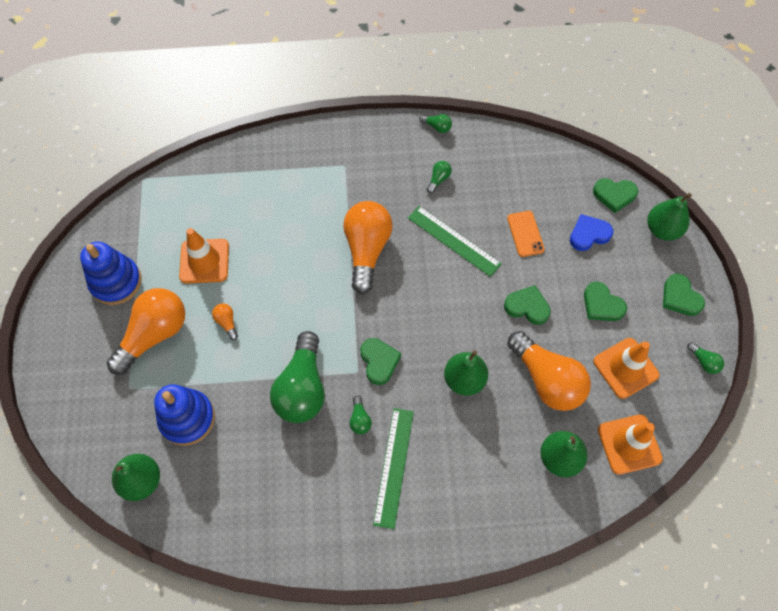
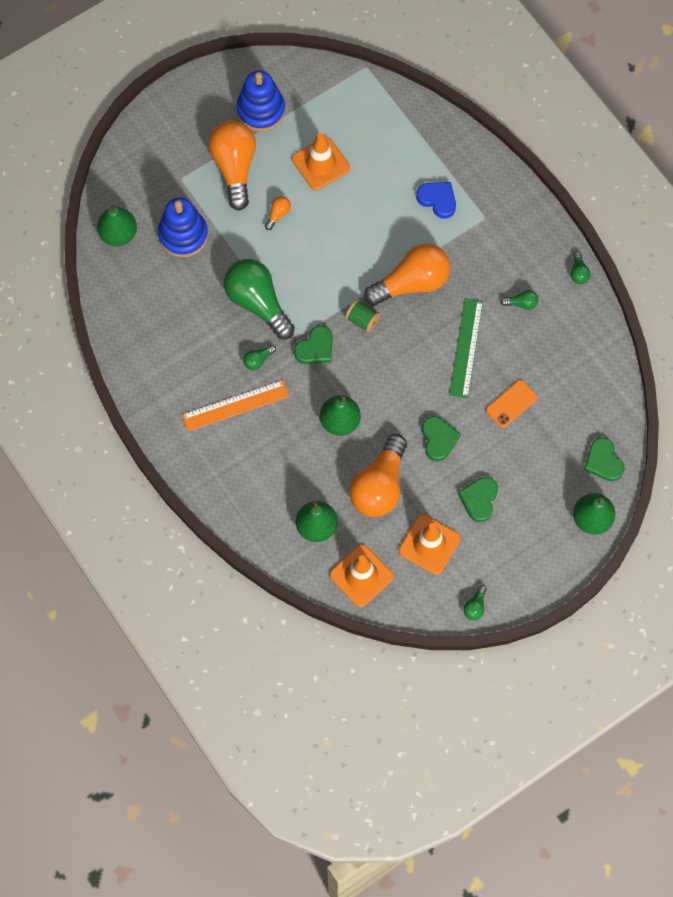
camera: 60 degrees right, 5 degrees up
(154, 335) = (234, 168): orange light bulb -> orange light bulb turned 105 degrees counterclockwise
(302, 388) = (258, 303): green light bulb -> green light bulb turned 75 degrees clockwise
(377, 308) = (362, 320): none -> green spool
(393, 466) = (235, 405): green ruler -> orange ruler
(588, 234) = (545, 458): blue heart -> blue heart (437, 200)
(680, 297) = (528, 562): green heart -> none

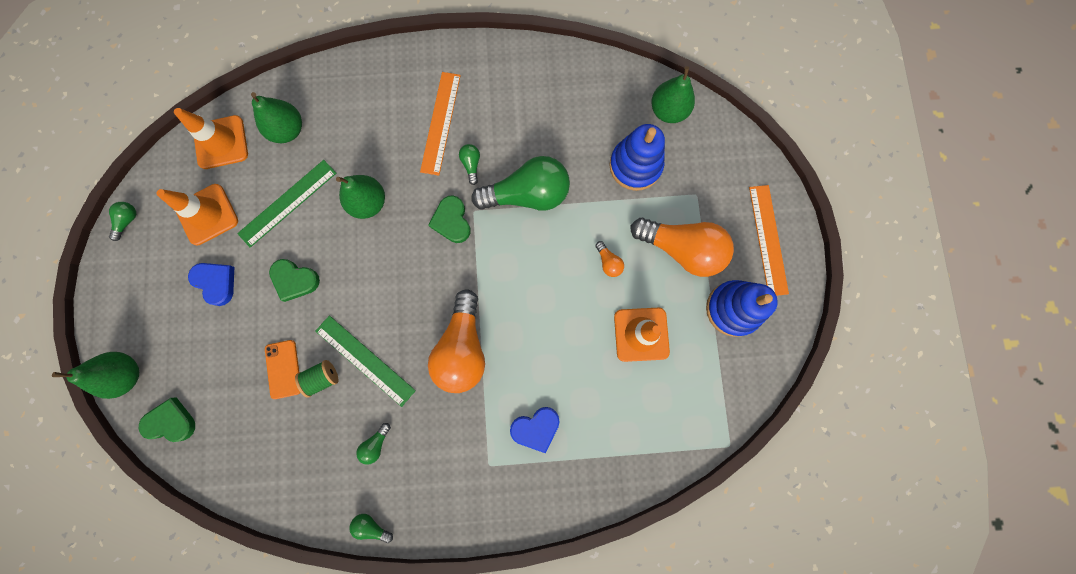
camera: 120 degrees right, 10 degrees up
(189, 111) = (768, 239): none -> orange ruler
(362, 320) = (453, 279): green spool -> green spool (322, 378)
(379, 486) = (287, 203): orange light bulb -> green ruler
(475, 606) = (128, 221): green light bulb -> green light bulb turned 60 degrees clockwise
(479, 499) = (216, 282): green heart -> blue heart

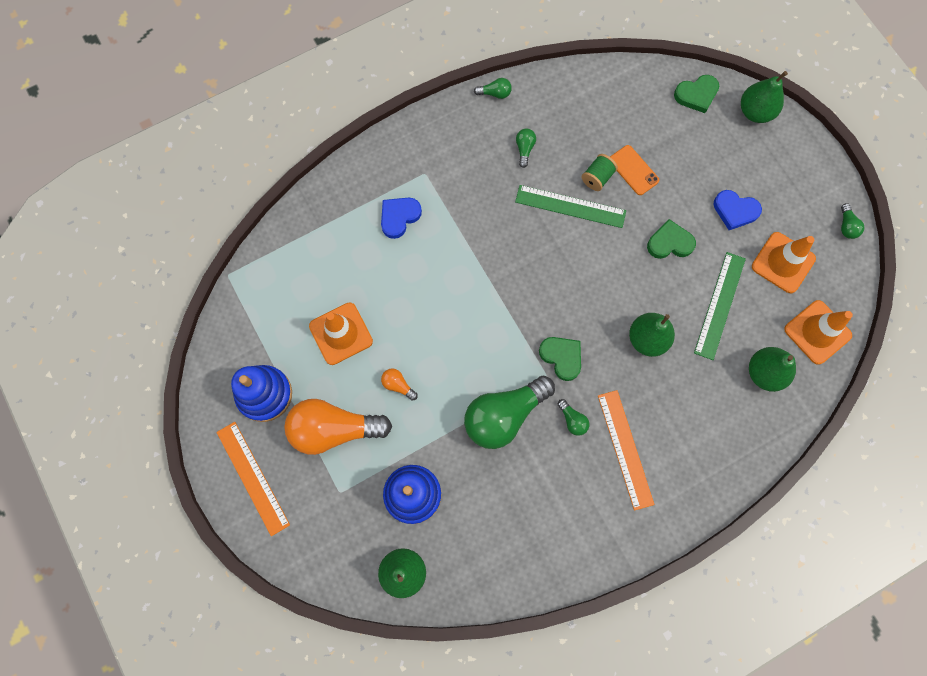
camera: 155 degrees right, 5 degrees down
(462, 348) = (493, 252): orange light bulb -> none

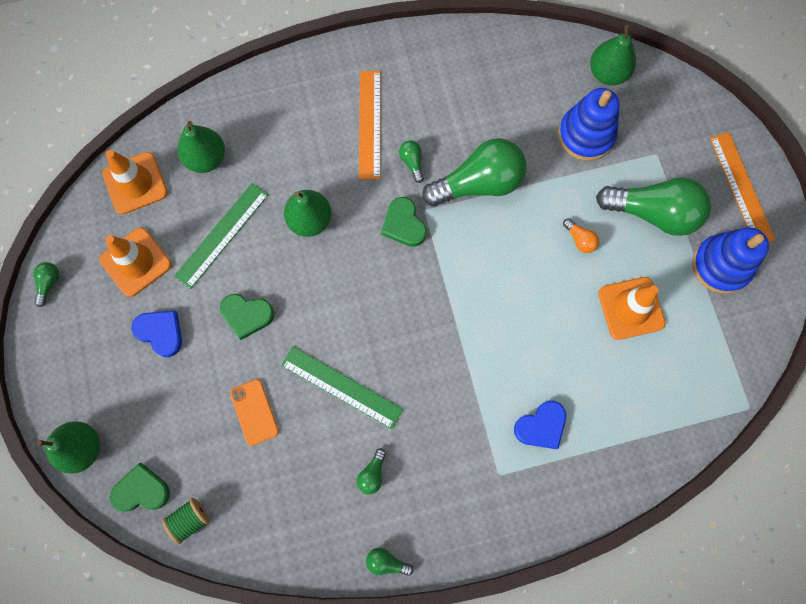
camera: 165 degrees left, 0 degrees up
(334, 429) = (653, 213): orange light bulb -> green light bulb
(597, 177) = (299, 414): green spool -> green spool (190, 520)

